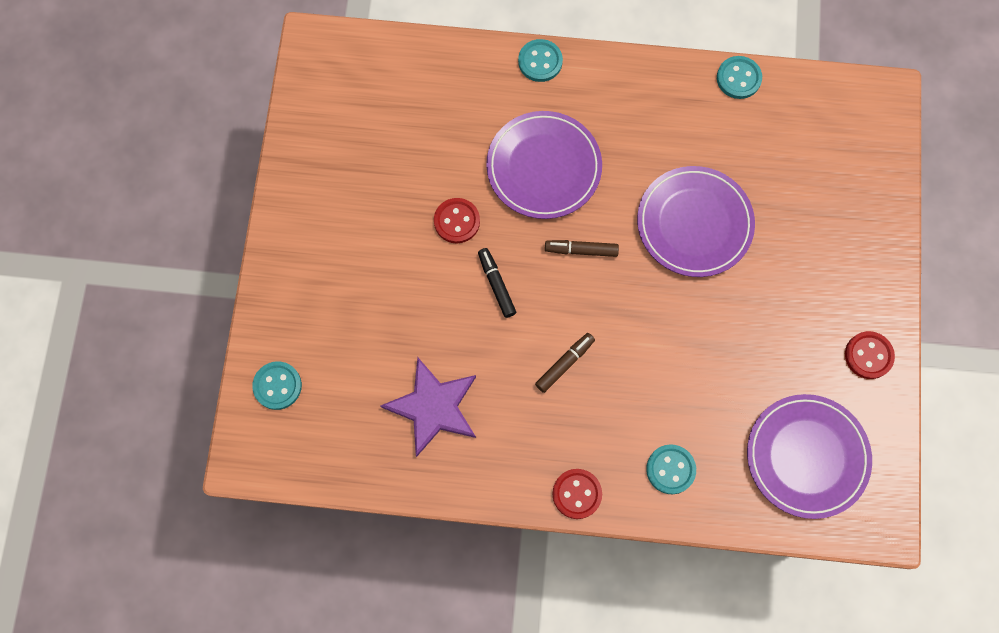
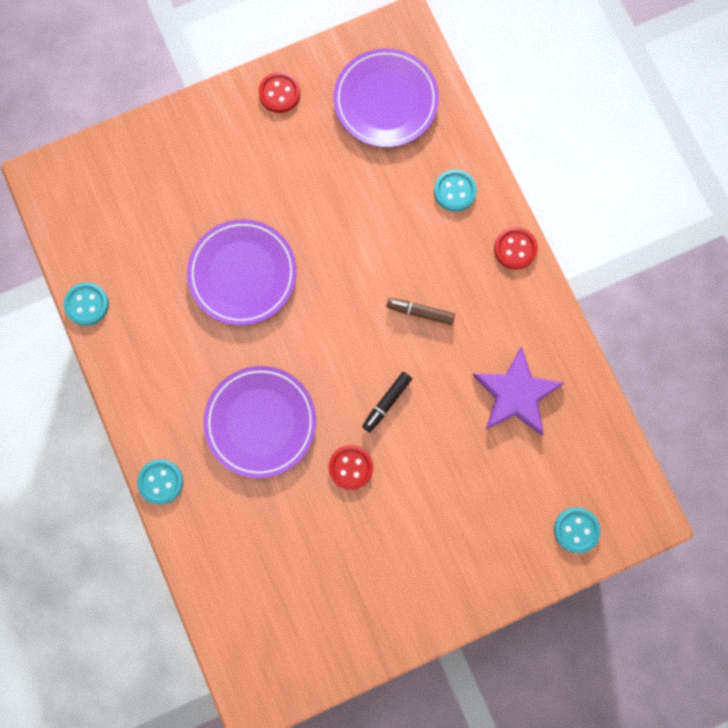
camera: 120 degrees left, 5 degrees up
(581, 250) = (317, 351): brown marker -> none

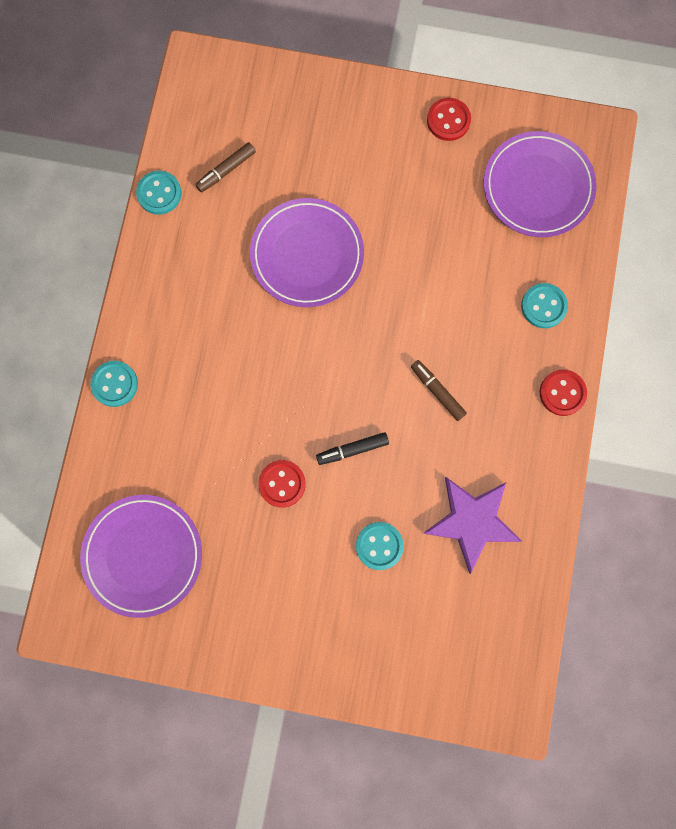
camera: 35 degrees right, 0 degrees up
(129, 249) = (226, 170): none -> brown marker
(260, 422) = (233, 392): purple plate -> purple plate (143, 555)
(576, 530) = (441, 678): turquoise button -> turquoise button (379, 546)

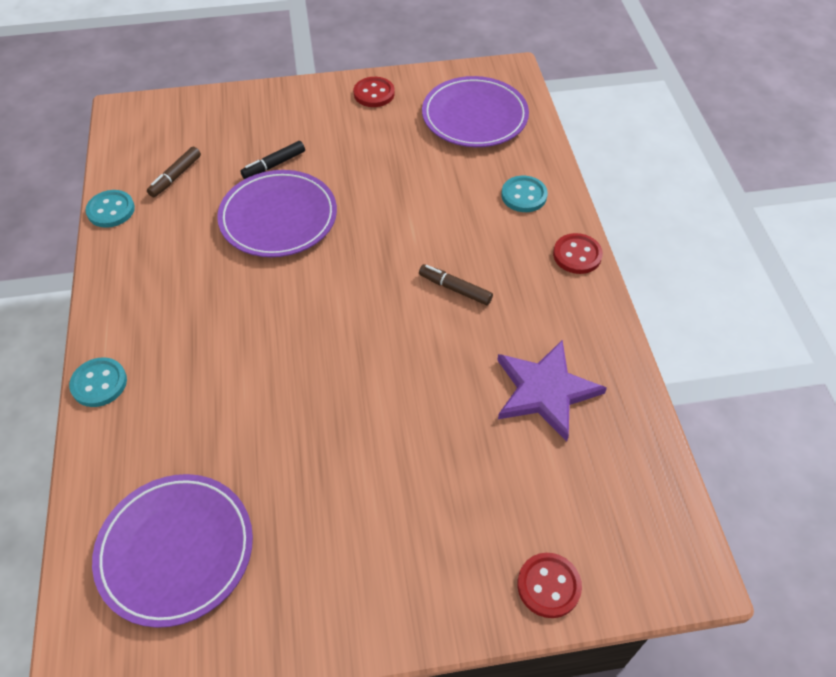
camera: 20 degrees left, 25 degrees down
(282, 484) = (322, 421): red button -> red button (548, 586)
(352, 450) = (388, 365): black marker -> black marker (274, 165)
(379, 546) = (456, 447): turquoise button -> none

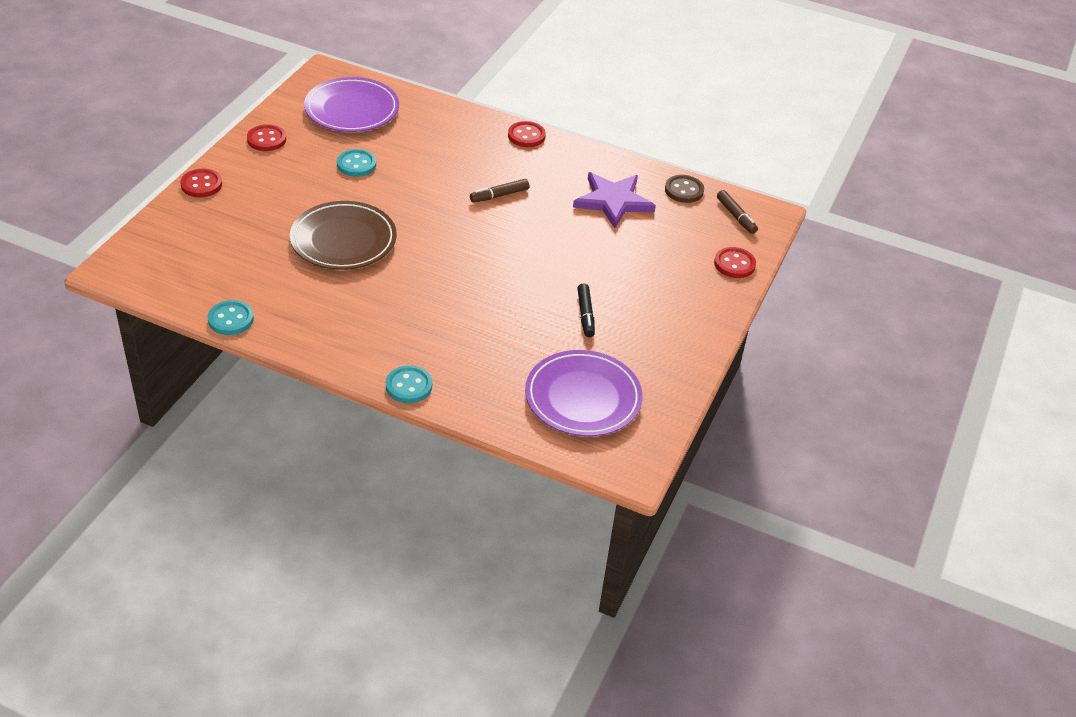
camera: 60 degrees left, 10 degrees down
(175, 176) = (234, 272): brown marker -> brown marker (736, 216)
(274, 165) = (284, 219): black marker -> black marker (585, 315)
(275, 94) = (201, 185): none -> red button
(278, 218) = (343, 240): purple plate -> brown plate
(524, 195) = (452, 129): turquoise button -> turquoise button (356, 164)
(638, 450) = (684, 190): none -> brown button

